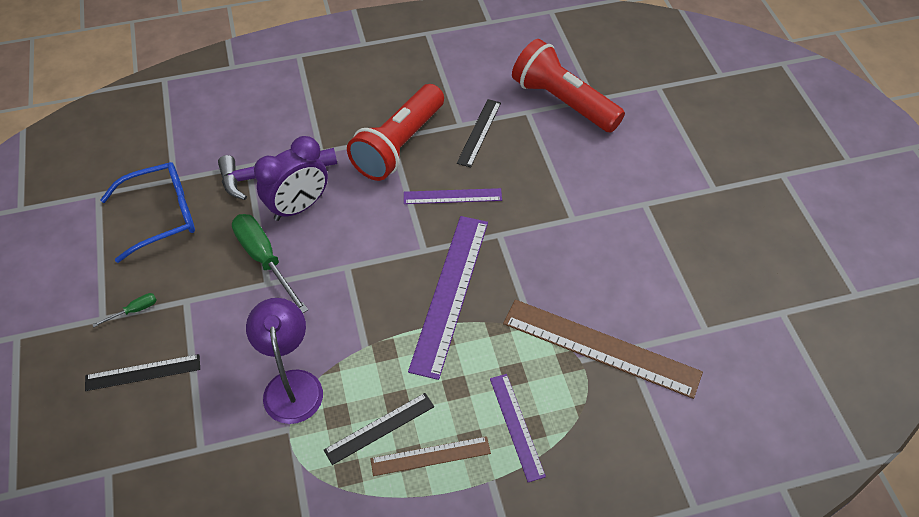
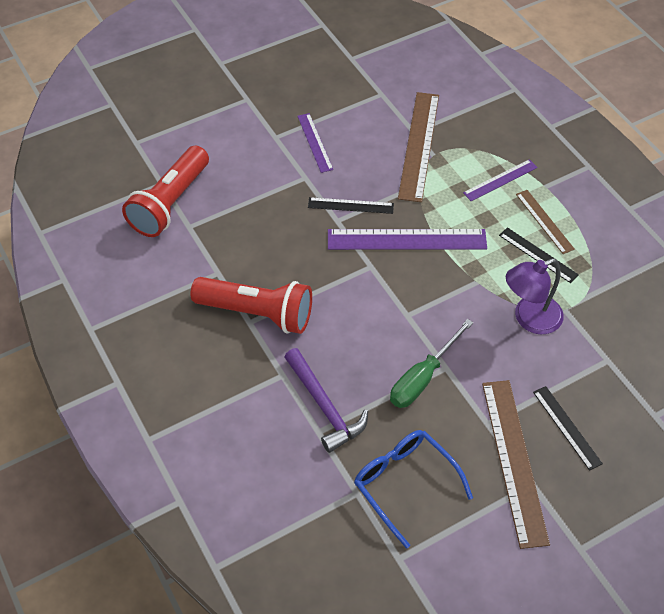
camera: 105 degrees left, 0 degrees up
(134, 311) = (514, 460): green screwdriver -> brown ruler
(298, 207) = (356, 371): purple clock -> none
(452, 196) = (306, 259): purple ruler -> purple ruler (314, 142)
(479, 132) = (224, 256): black ruler -> black ruler (350, 205)

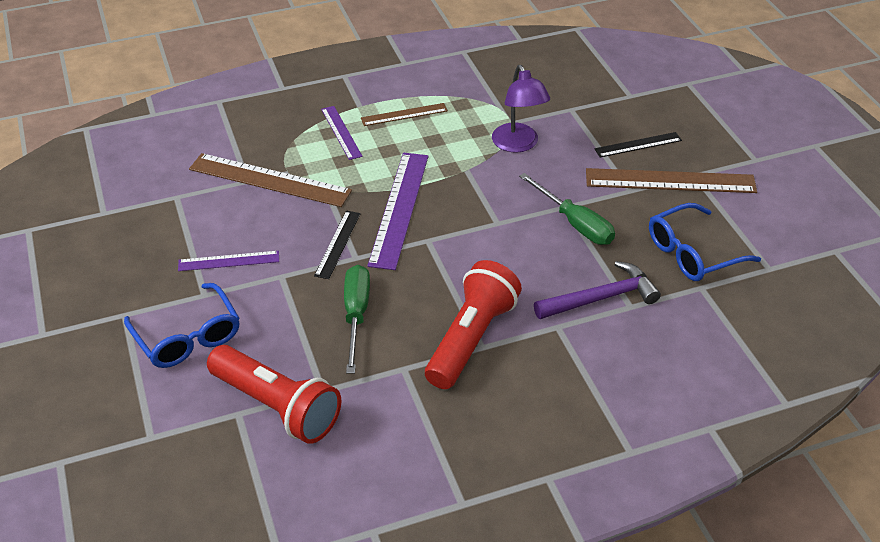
camera: 80 degrees left, 10 degrees down
(230, 138) = (188, 337): none -> blue glasses
(270, 232) = (356, 315): none -> green screwdriver
(538, 255) = (444, 126): black ruler -> none

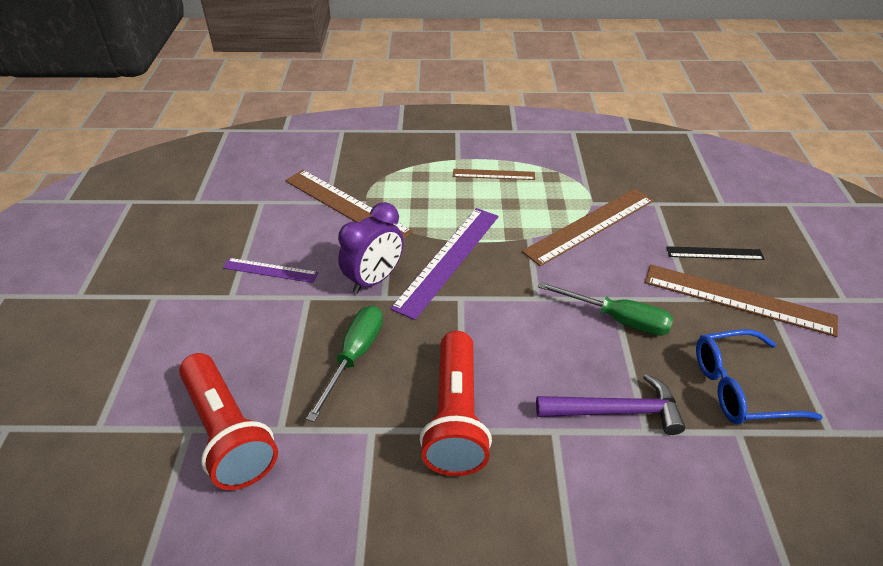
camera: 20 degrees right, 0 degrees up
(188, 337) = (192, 334): blue glasses -> none
(338, 244) = (374, 279): black ruler -> purple clock
(341, 132) = (430, 178): purple ruler -> none
(471, 338) = (455, 417): red flashlight -> red flashlight turned 135 degrees clockwise
(518, 145) = (590, 225): purple lamp -> brown ruler
(575, 223) = (617, 319): green screwdriver -> green screwdriver turned 45 degrees counterclockwise

